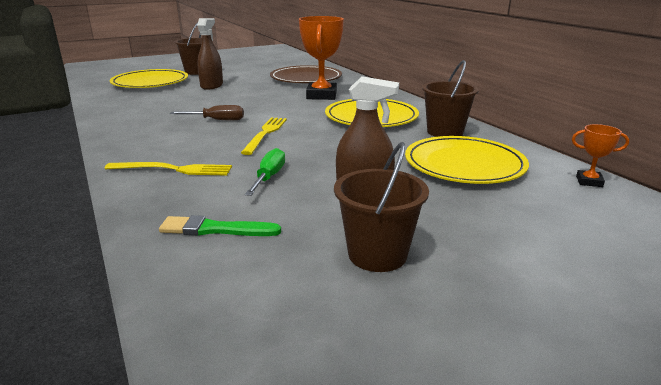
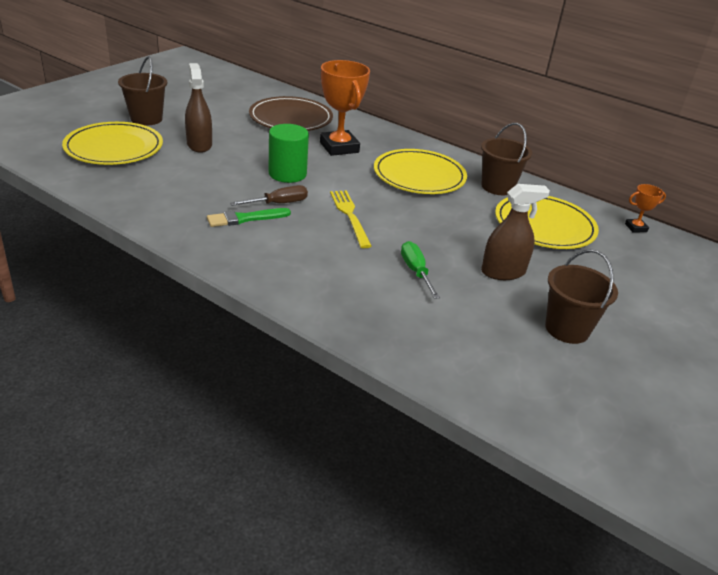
camera: 30 degrees left, 10 degrees up
(173, 169) = (323, 280): yellow fork -> none
(215, 229) = (439, 336): green brush -> green brush (245, 218)
(253, 105) = (287, 174): none -> green cylinder

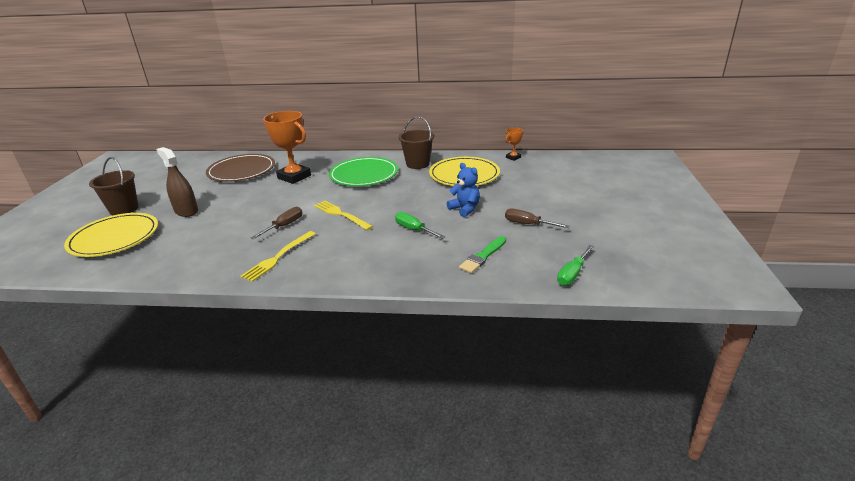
camera: 25 degrees left, 5 degrees down
(243, 238) = (278, 257): none -> yellow fork
(245, 218) = (269, 244): green brush -> green brush (483, 256)
(287, 174) = (273, 205): green cylinder -> none
(419, 176) = (364, 175): yellow plate -> green plate
(503, 272) = (465, 209): brown spray bottle -> blue teddy bear
(563, 425) = (572, 274): none -> green screwdriver
(567, 329) = (527, 224): brown bucket -> brown screwdriver

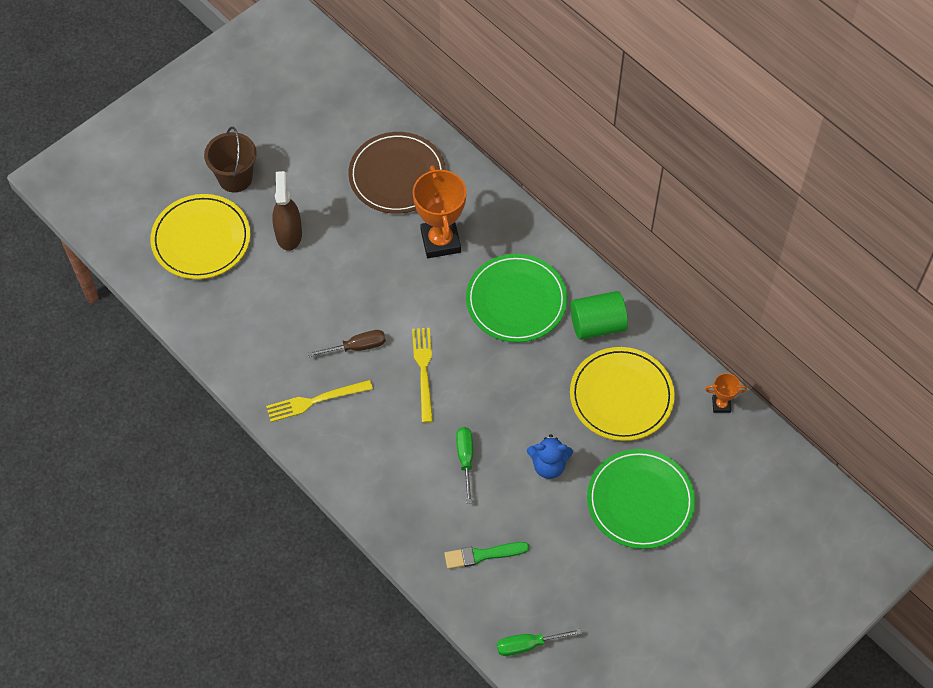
camera: 40 degrees right, 30 degrees up
(417, 164) = (597, 325): brown bucket -> green cylinder
(465, 209) = (548, 465): blue teddy bear -> blue teddy bear turned 90 degrees clockwise
(527, 224) = (577, 544): brown screwdriver -> none
(530, 196) = (640, 501): none -> green plate

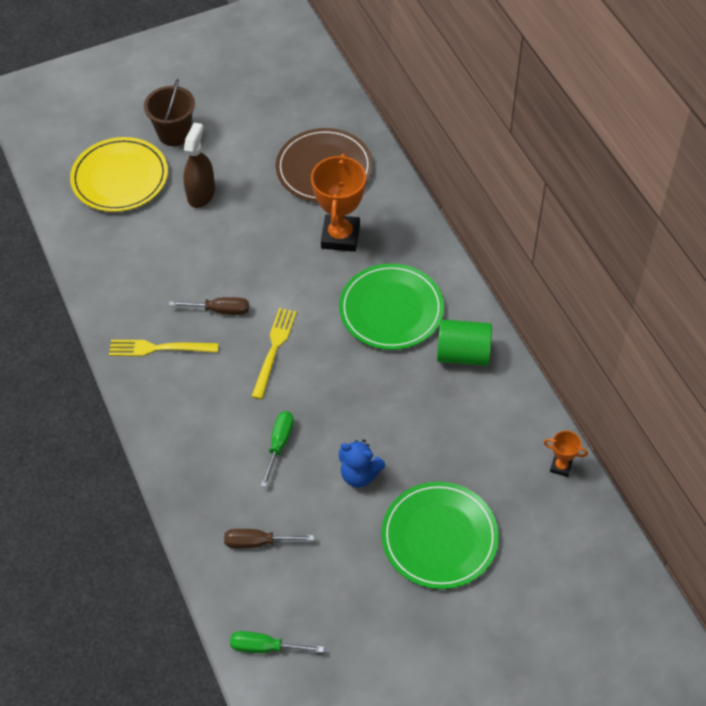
camera: 20 degrees right, 5 degrees down
(483, 555) = (257, 542): green brush -> brown screwdriver
(621, 396) = (460, 428): yellow plate -> none

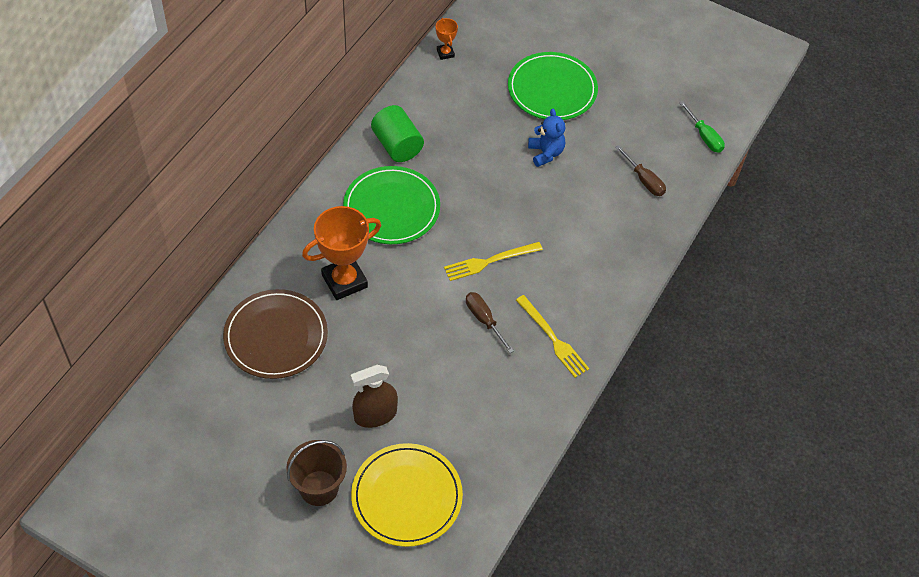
camera: 130 degrees left, 0 degrees up
(279, 444) = (563, 211): green screwdriver -> none

